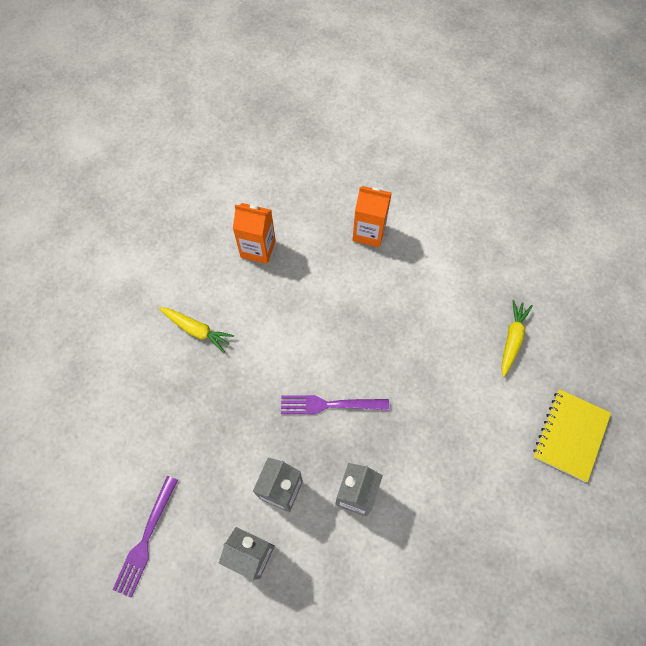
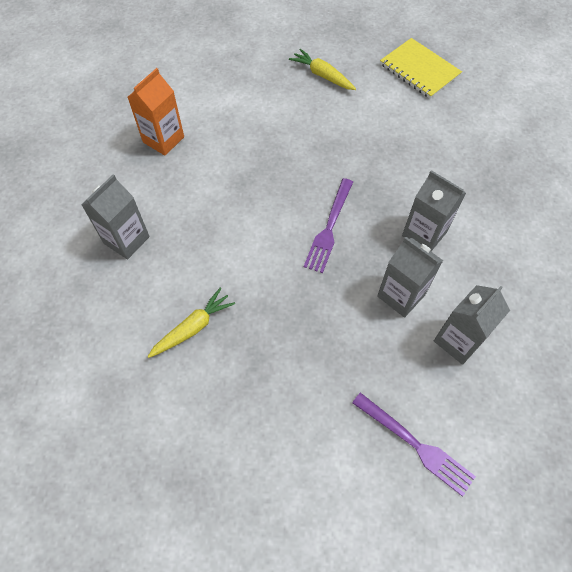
camera: 70 degrees left, 5 degrees down
(258, 249) = (126, 240): orange carton -> grey carton

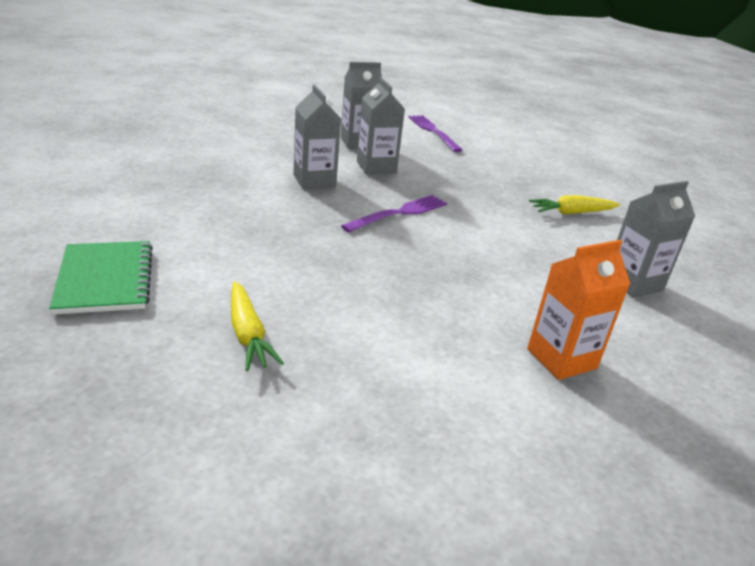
camera: 155 degrees left, 30 degrees down
(419, 70) = (105, 279): yellow notebook -> green notebook

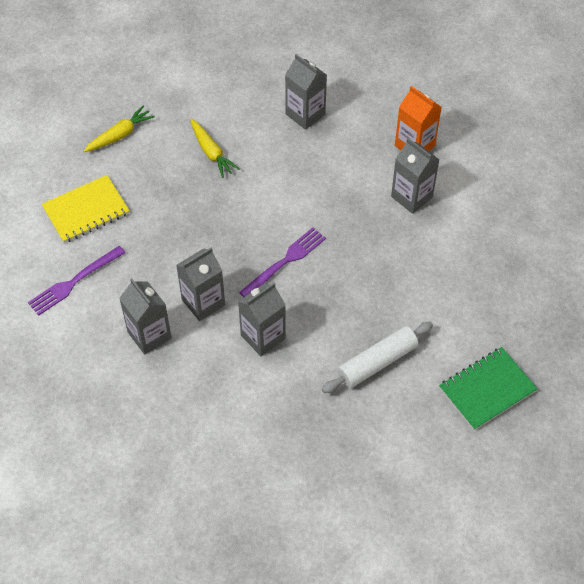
camera: 105 degrees left, 25 degrees up
(225, 224) = (377, 362): none -> white rolling pin
(248, 334) = (488, 290): yellow carrot -> yellow carrot (120, 135)
(400, 213) = (285, 261): purple fork -> purple fork turned 105 degrees clockwise
(457, 323) = (411, 197): none -> grey carton
(509, 149) = (86, 210): none -> yellow notebook

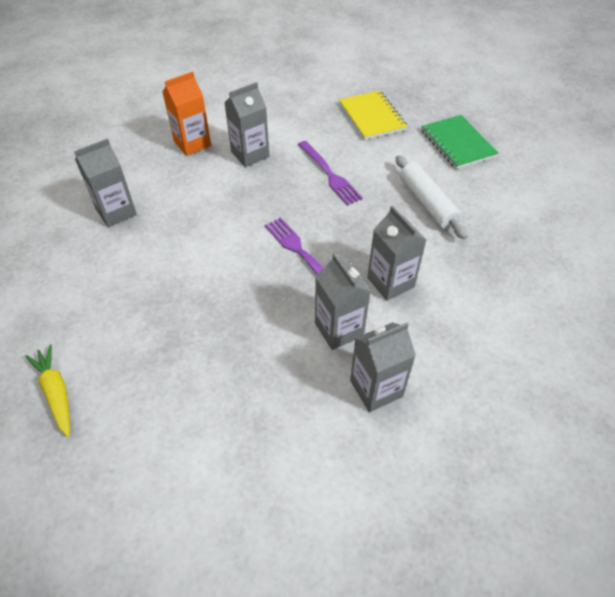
camera: 80 degrees left, 5 degrees down
(73, 282) = (282, 472): purple fork -> purple fork (330, 175)
(86, 210) = (167, 446): yellow notebook -> yellow notebook (372, 117)
(211, 152) = (131, 298): yellow carrot -> none

